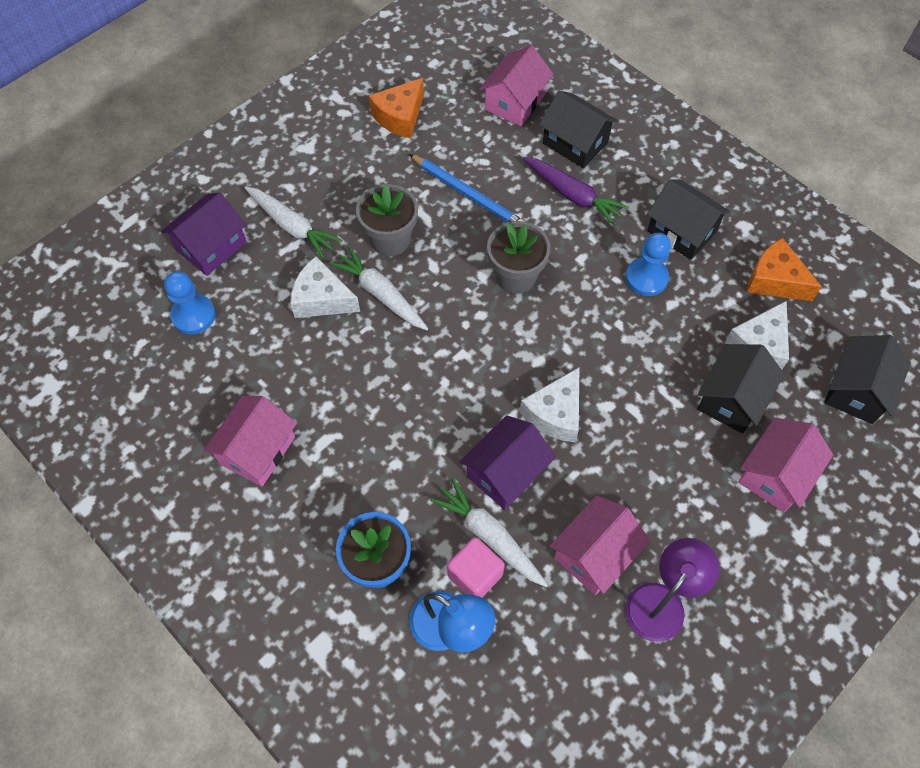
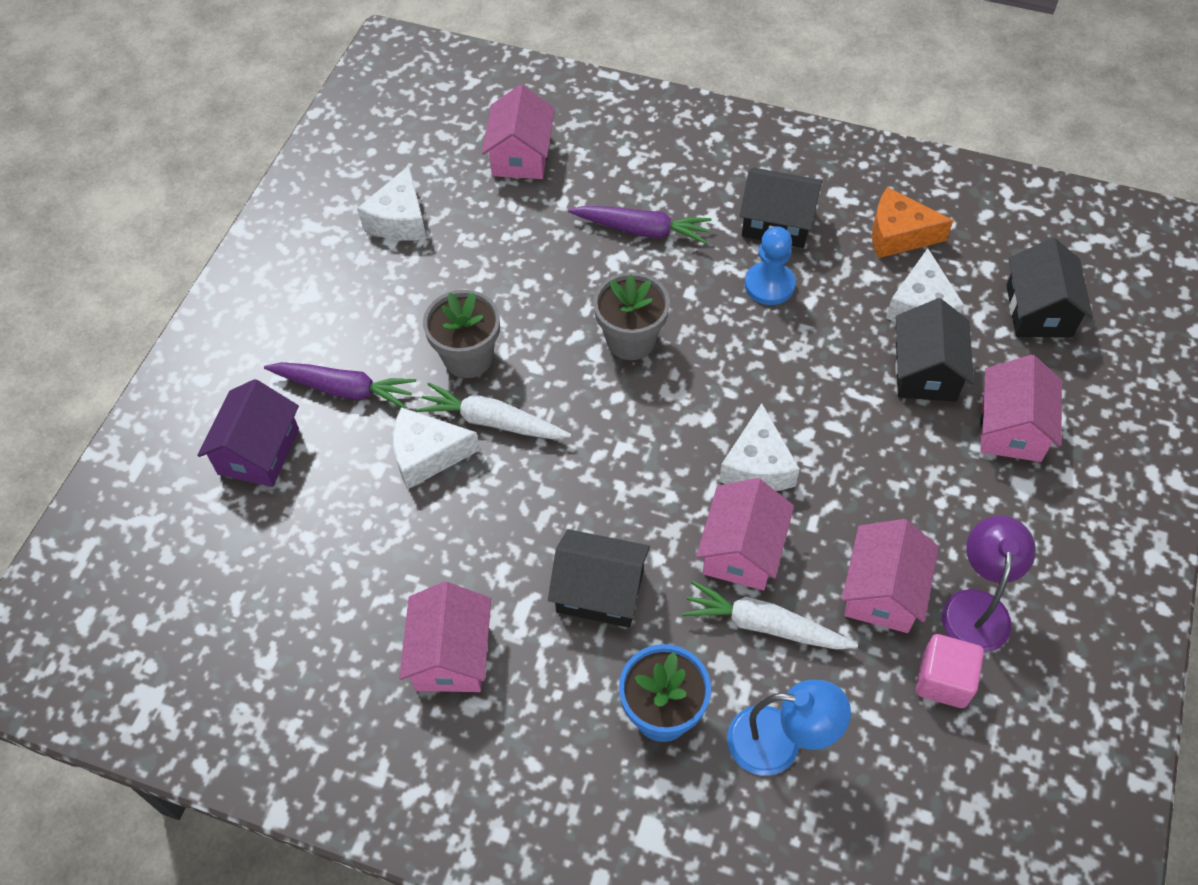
camera: 25 degrees left, 5 degrees down
(193, 315) = (283, 538): blue pawn -> none
(292, 226) = (344, 389): white carrot -> purple carrot
(400, 117) = (399, 220): orange cheese -> white cheese
(468, 194) = (527, 274): blue pencil -> none
(475, 575) = (773, 673): pink cube -> pink cube (943, 680)
(506, 472) = (741, 550): purple house -> pink house
(575, 143) = (612, 174): black house -> black house (600, 591)

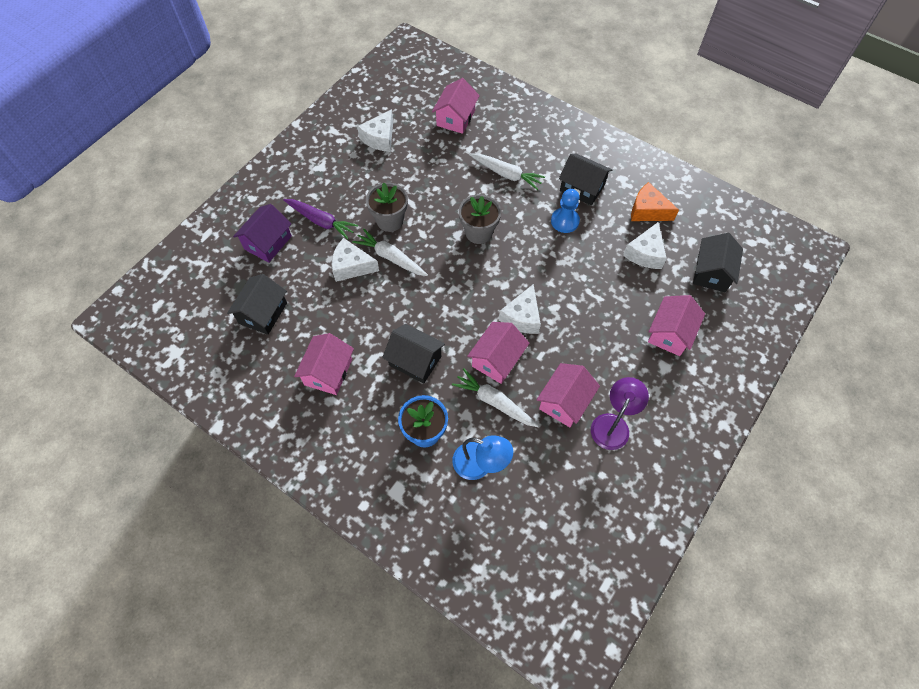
camera: 15 degrees right, 5 degrees up
(642, 230) = (506, 174): purple carrot -> white carrot
(925, 371) = (634, 290): black house -> black house (263, 313)
(943, 680) = (579, 457): pink cube -> none

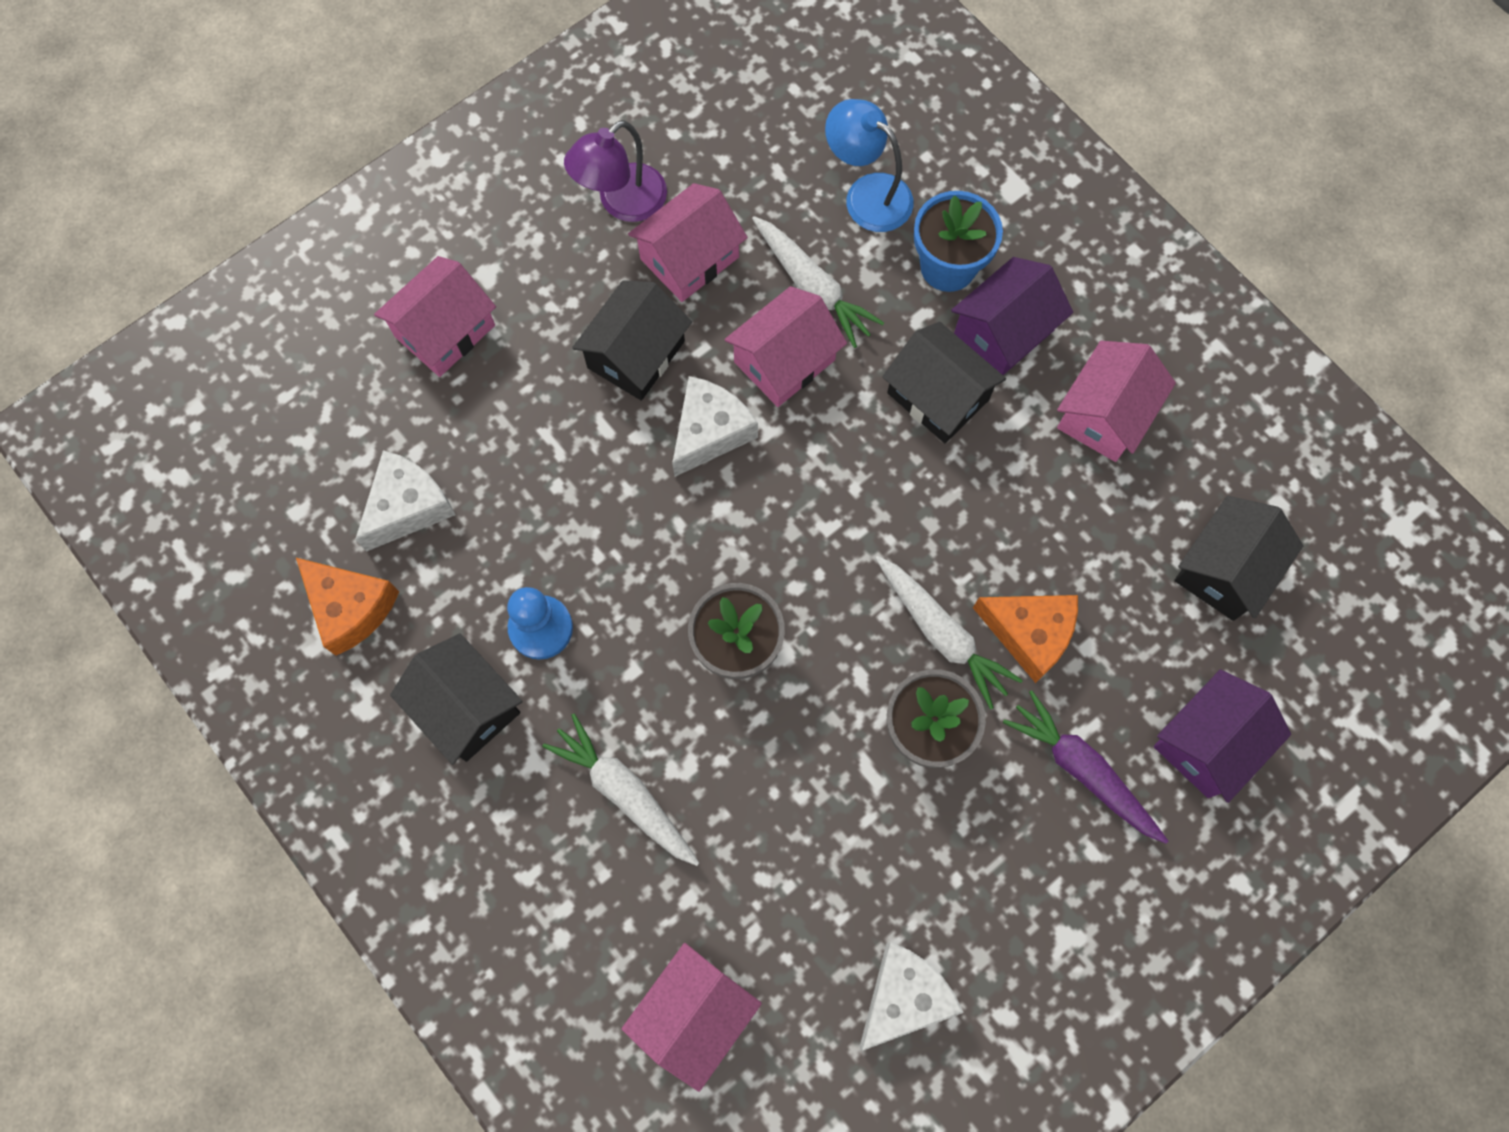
camera: 165 degrees left, 10 degrees up
(351, 266) = (1029, 633): white cheese -> orange cheese
(387, 403) = (1004, 331): none -> purple house
(711, 272) = (299, 430): black house -> black house (636, 354)

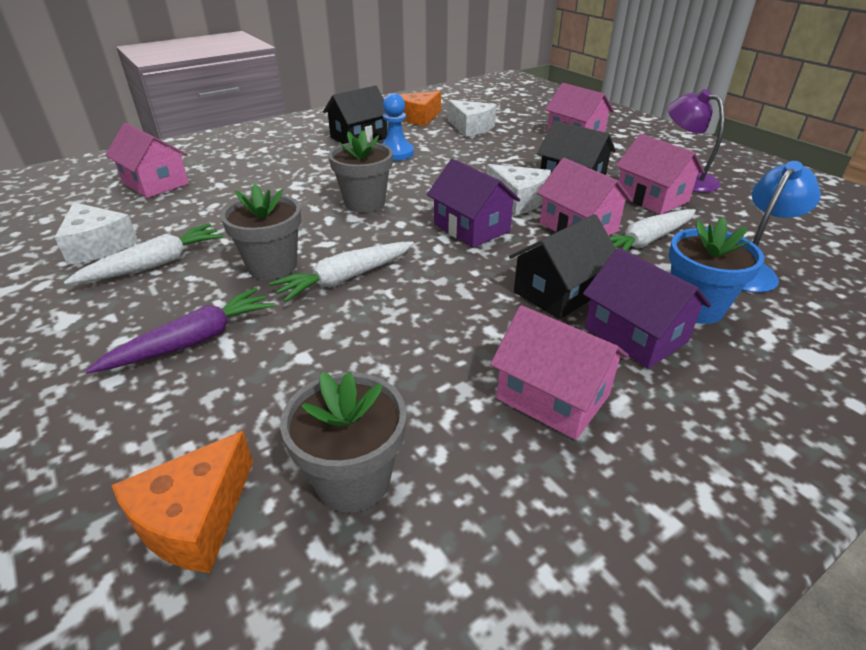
camera: 95 degrees right, 35 degrees down
(625, 793) = (291, 170): white carrot -> white carrot (154, 264)
(1029, 633) = (329, 323): orange cheese -> orange cheese (194, 518)
(1207, 743) = (164, 433): purple house -> purple house (471, 228)
(1224, 569) = (353, 480): black house -> grey flower pot

